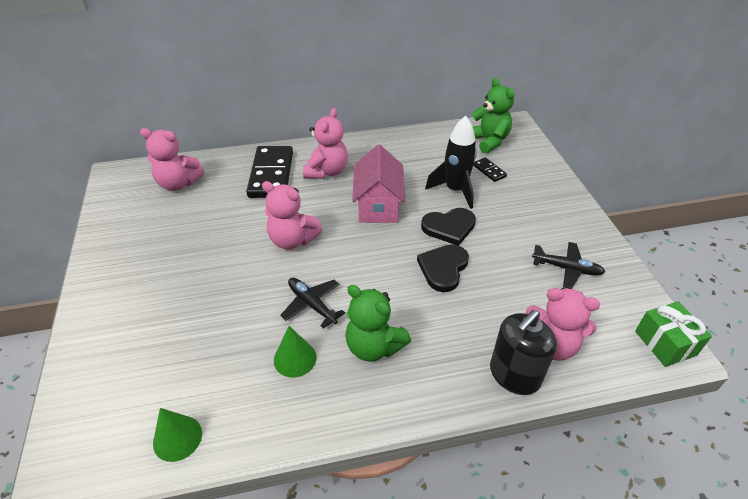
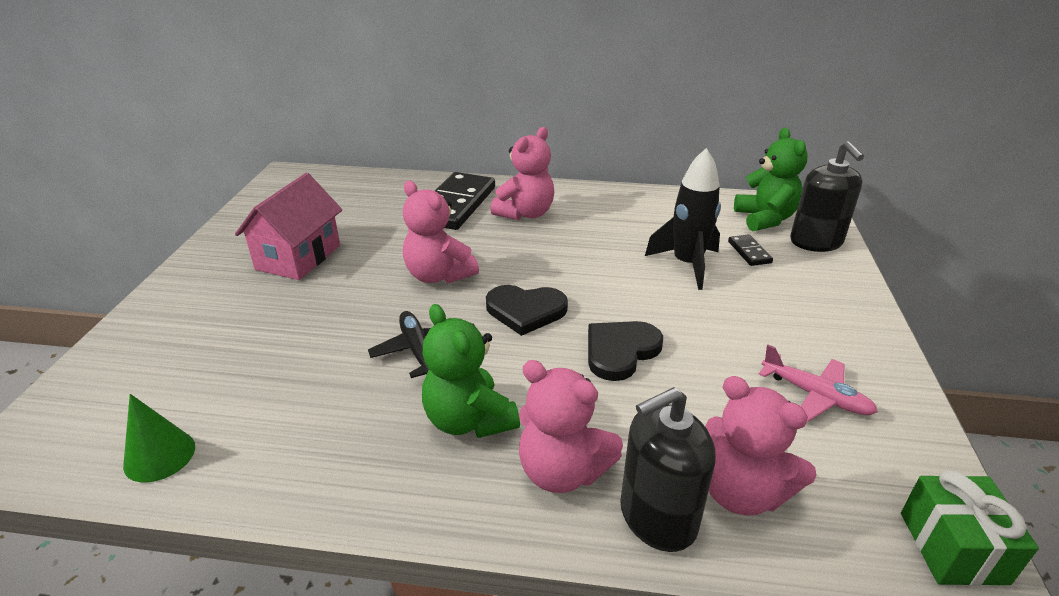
camera: 20 degrees right, 10 degrees down
(178, 183) = (346, 194): pink teddy bear -> pink teddy bear (562, 471)
(295, 358) = (357, 406): green cone -> none
(378, 206) = (570, 261): pink house -> pink house (298, 257)
(449, 227) = (655, 305): black heart -> black heart (525, 311)
(526, 153) = (816, 242): none -> black soap dispenser
(566, 268) = (815, 395): black plane -> pink plane

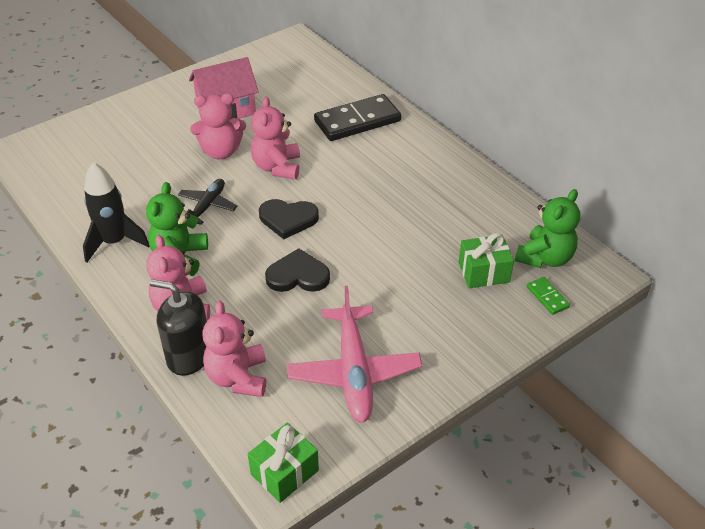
camera: 45 degrees right, 10 degrees up
(159, 455) = (57, 187): green cone -> none
(525, 213) = (389, 153): pink teddy bear -> pink teddy bear (221, 151)
(525, 311) = (288, 219): black heart -> black heart turned 45 degrees counterclockwise
(687, 264) = (426, 253): black rocket -> black rocket (114, 242)
(749, 252) = (483, 272): black domino -> green gift
(815, 395) = (354, 371): pink plane -> pink plane, size x1.76
(816, 242) = (547, 297): black soap dispenser -> green domino

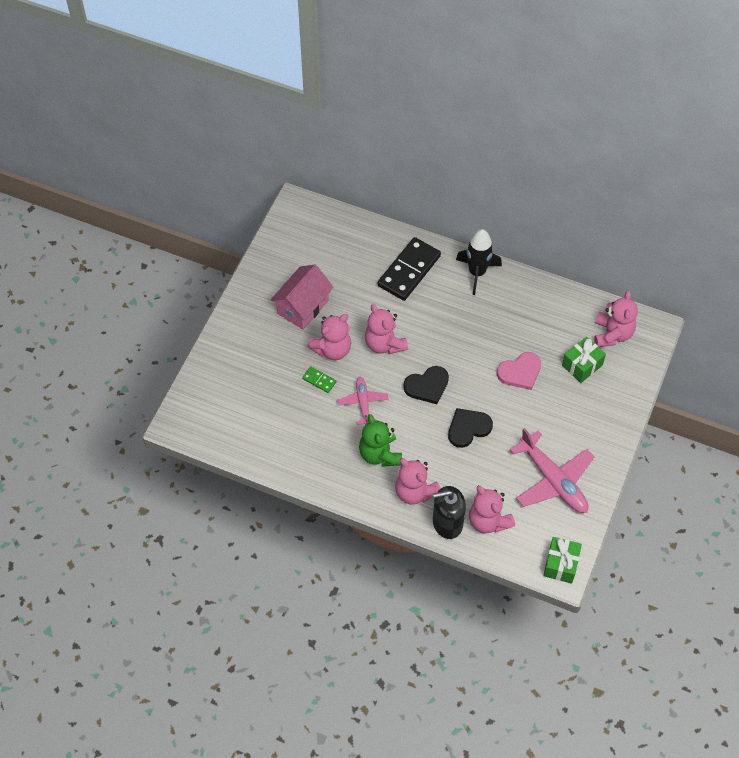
camera: 30 degrees left, 15 degrees up
(114, 242) = (325, 465): black rocket -> black rocket (477, 273)
(207, 206) = (363, 403): black plane -> pink plane
(403, 249) = (520, 372): none -> pink heart
(545, 258) = (612, 334): green teddy bear -> pink teddy bear
(547, 297) = (631, 365): green domino -> green domino (319, 380)

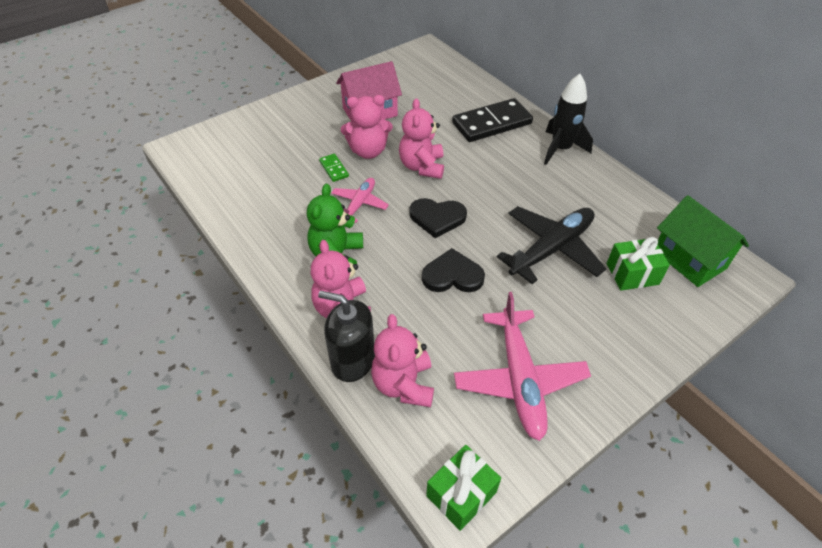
camera: 30 degrees right, 10 degrees down
(520, 372) = (551, 249): pink heart -> black plane
(612, 334) = (689, 259): pink teddy bear -> green house

